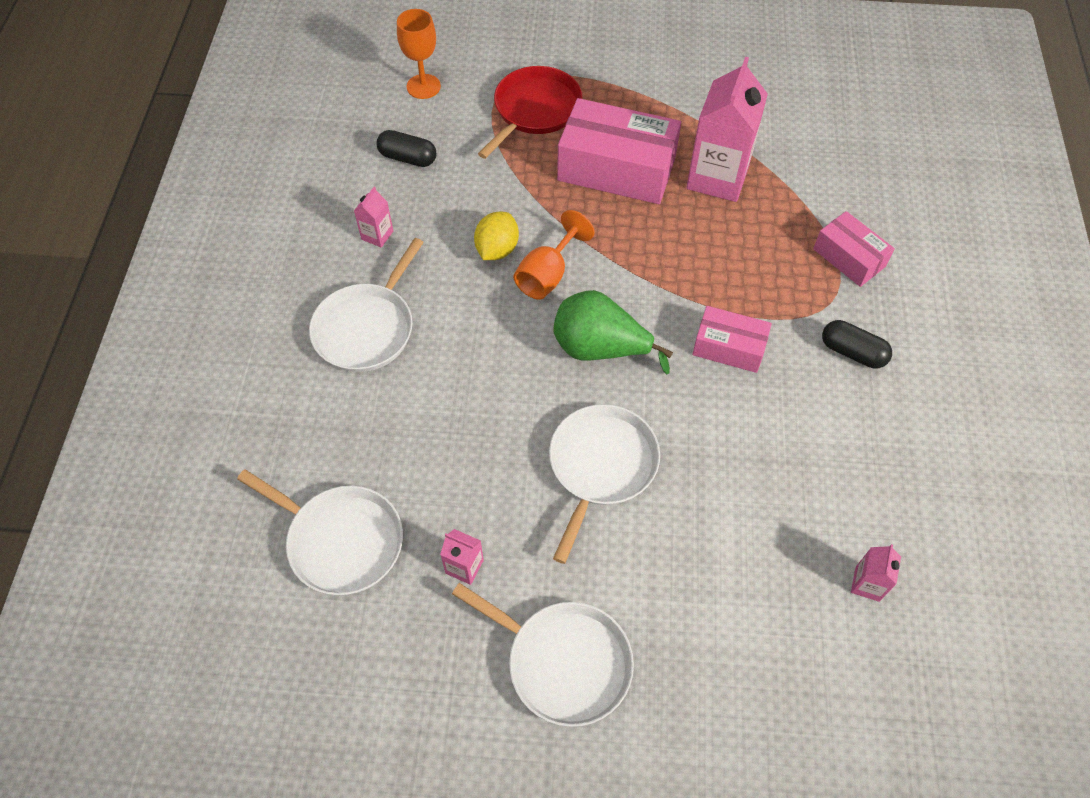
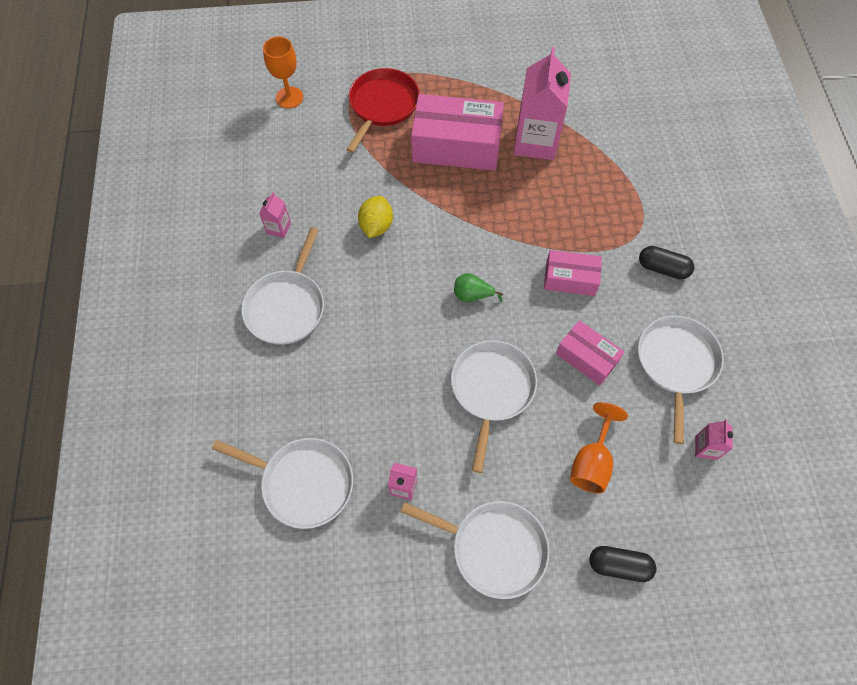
camera: 10 degrees left, 5 degrees up
(408, 158) = (289, 160): black capsule -> black capsule (619, 566)
(547, 275) = (420, 241): orange goblet -> orange goblet (592, 462)
(600, 349) = (472, 295): green pear -> green pear, size x0.53
(847, 472) = (676, 364): none -> white pan
(849, 258) = (646, 193): pink box -> pink box (586, 358)

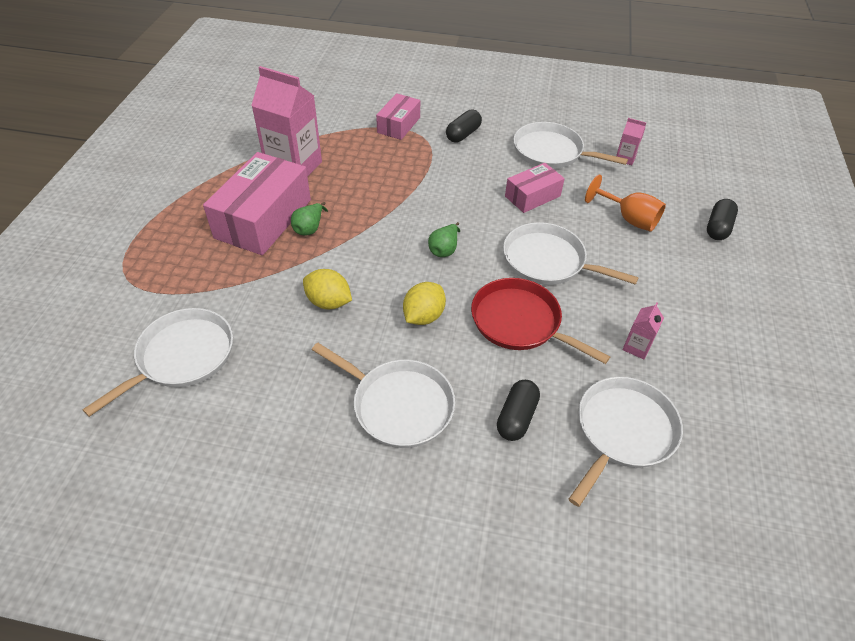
camera: 75 degrees left, 15 degrees down
(278, 228) = (284, 392): pink carton -> none
(289, 97) = (90, 343): orange goblet -> none
(297, 395) = (516, 417): none -> black capsule
(382, 106) = (170, 262): red pan -> red pan (520, 322)
(383, 300) = (423, 316): none -> yellow lemon
(458, 183) = (309, 228): none -> green pear
(493, 548) = (701, 297): white pan -> white pan (182, 357)
(570, 279) = (452, 185): pink box -> pink box (398, 125)

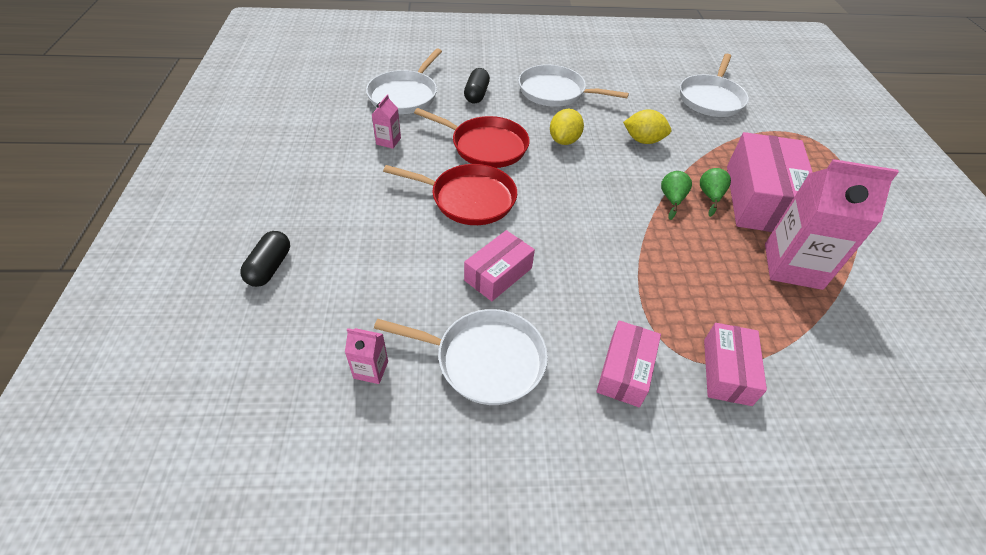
camera: 165 degrees right, 0 degrees up
(444, 249) = (572, 195): green pear -> green pear (671, 199)
(463, 134) = (625, 371): black capsule -> pink box
(548, 261) = (468, 199): white pan -> red pan
(628, 219) = (379, 262): orange goblet -> none

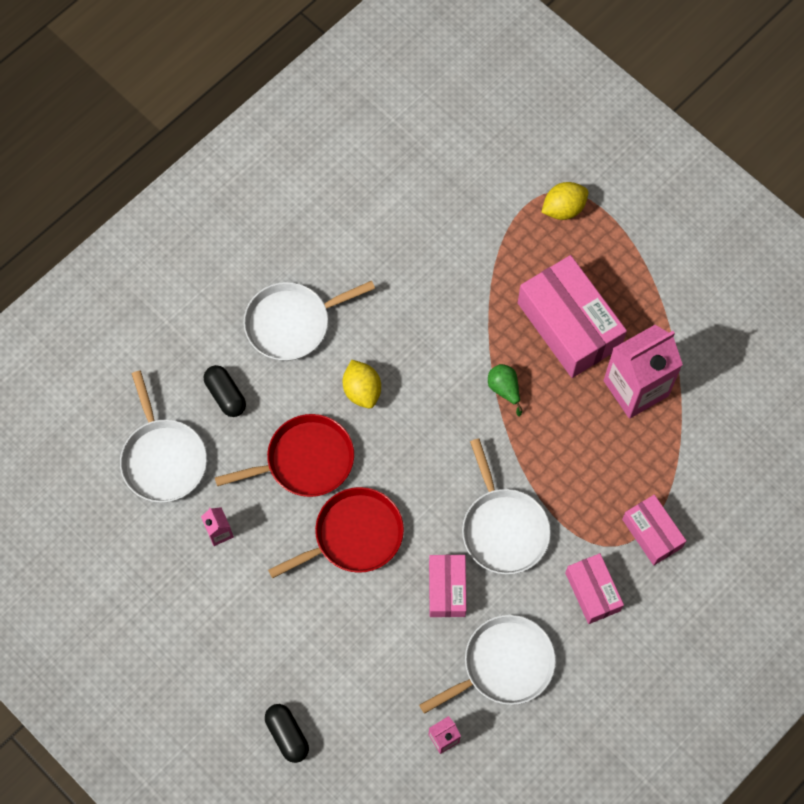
camera: 40 degrees left, 20 degrees up
(643, 140) = (426, 328): yellow lemon -> yellow lemon (563, 209)
(710, 196) = (530, 357): green pear -> none
(711, 98) = (437, 201): white pan -> white pan (503, 528)

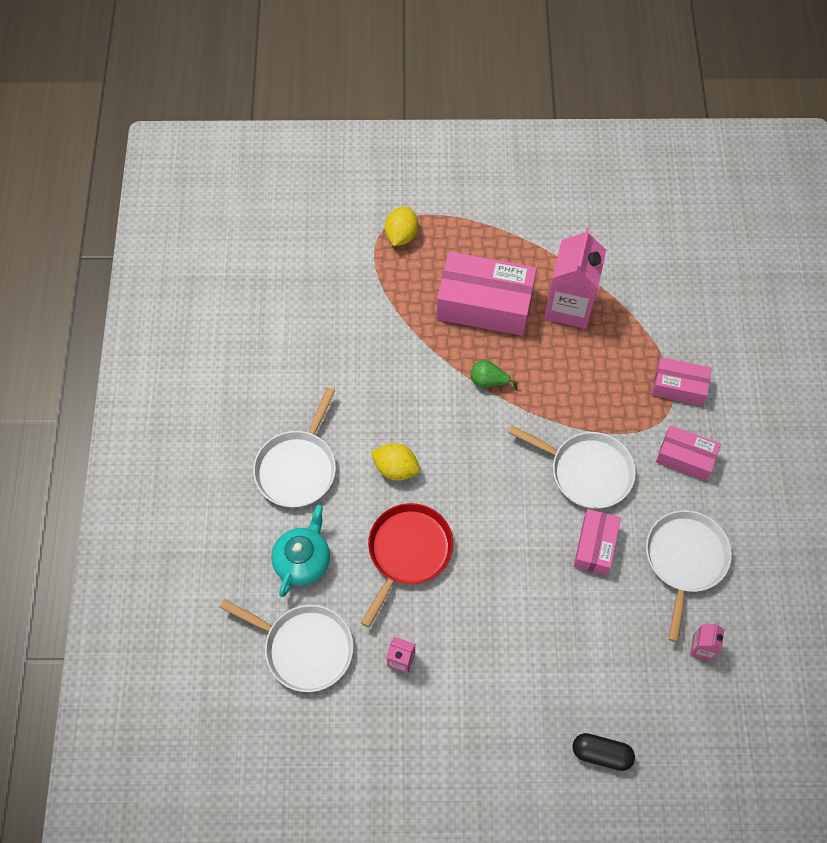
camera: 45 degrees left, 5 degrees down
(226, 395) = (303, 560): black capsule -> turquoise teapot
(354, 536) = (496, 571): red pan -> none
(447, 589) = (595, 546): pink box -> pink box turned 60 degrees clockwise

